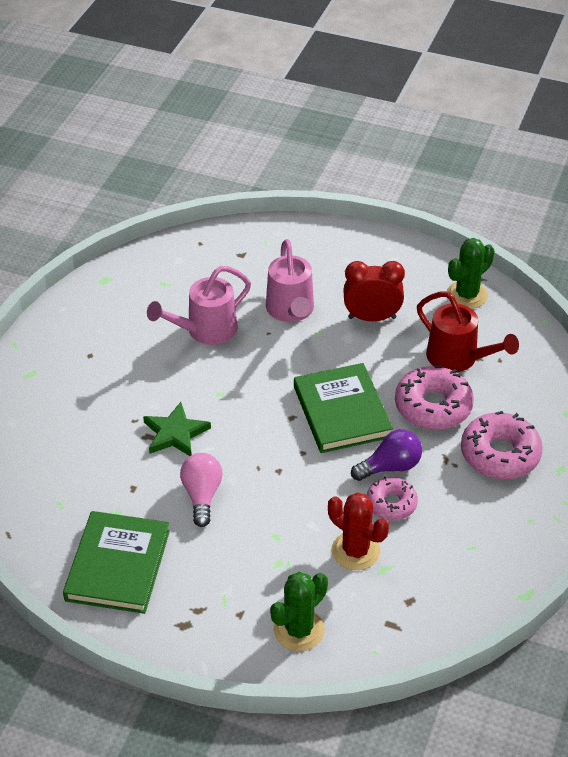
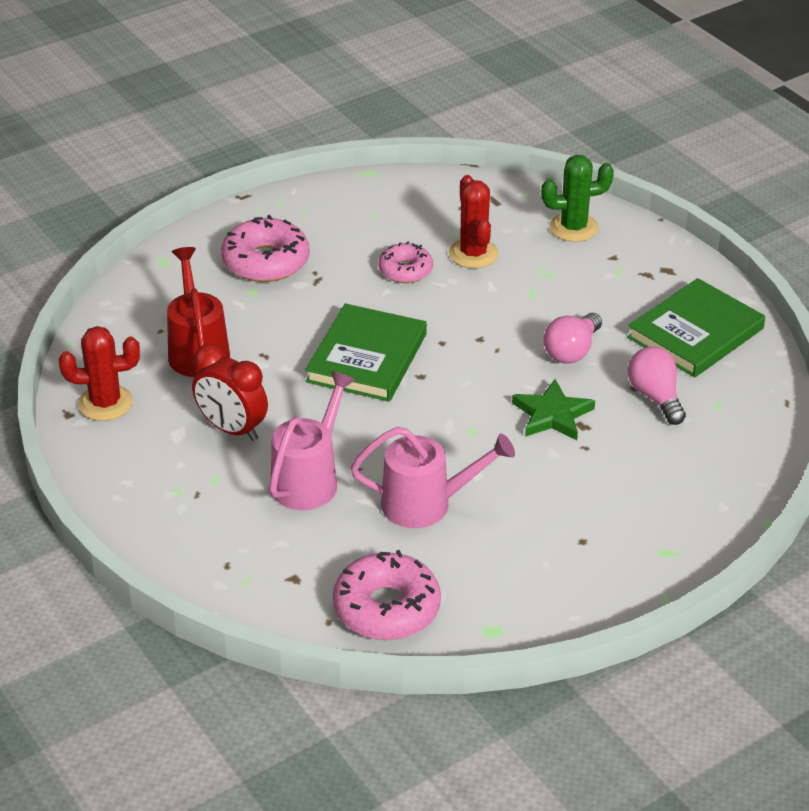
camera: 145 degrees left, 5 degrees down
(111, 487) = (655, 397): none -> pink light bulb
(390, 467) = (374, 295): purple light bulb -> none
(433, 406) = (275, 322): pink donut -> pink donut (386, 608)
(467, 295) = (105, 403): green cactus -> red cactus

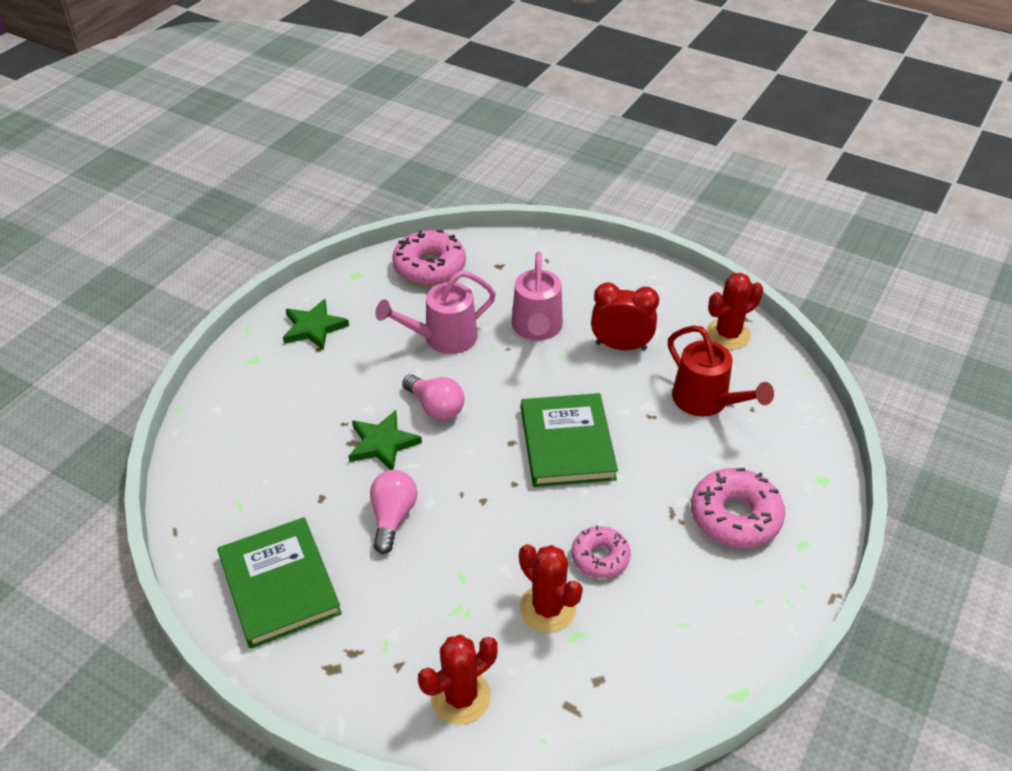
camera: 155 degrees right, 5 degrees up
(573, 228) = (461, 697): green cactus -> red cactus
(578, 570) = (314, 328): none -> green star
(655, 397) = (299, 493): pink light bulb -> pink light bulb (436, 407)
(695, 333) = (279, 585): green book -> green book turned 45 degrees counterclockwise

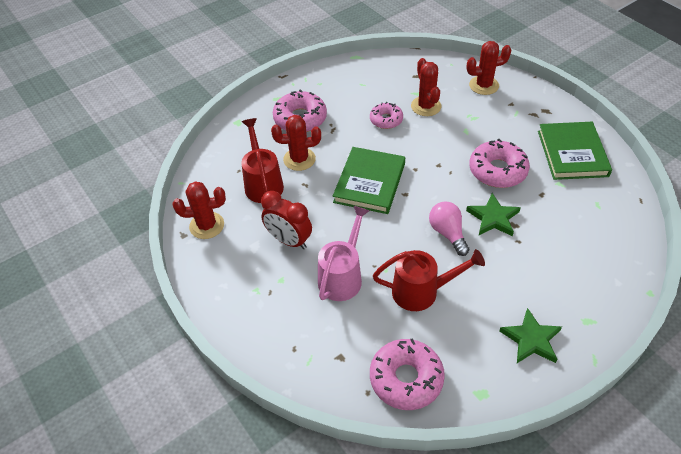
camera: 155 degrees left, 5 degrees up
(392, 517) = (497, 170): pink light bulb -> pink donut
(442, 338) = (422, 291): pink watering can -> red watering can
(685, 448) = (299, 159): none -> red cactus

